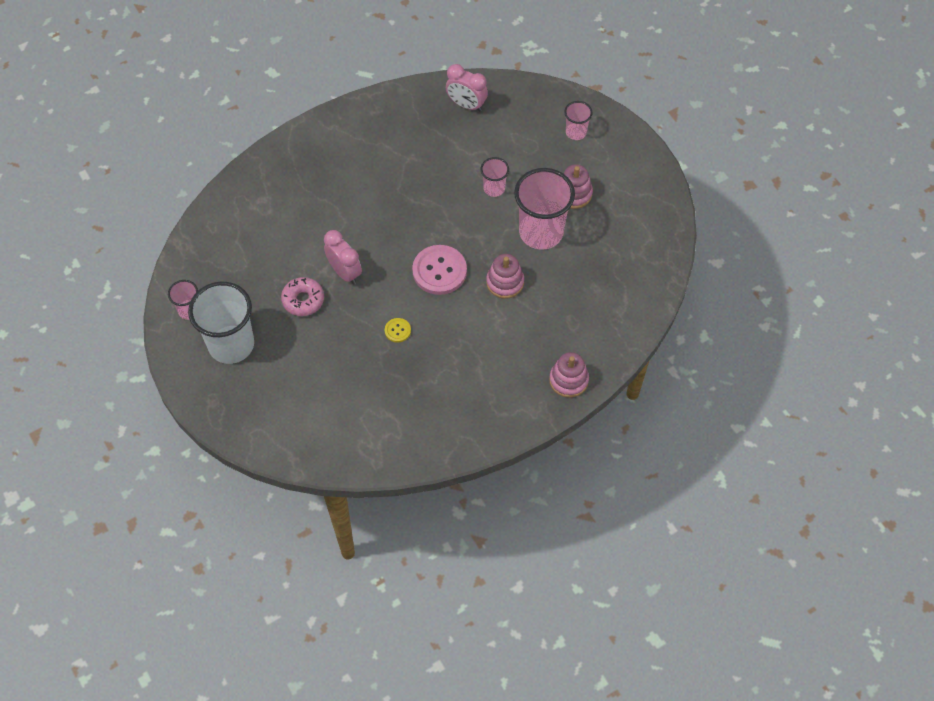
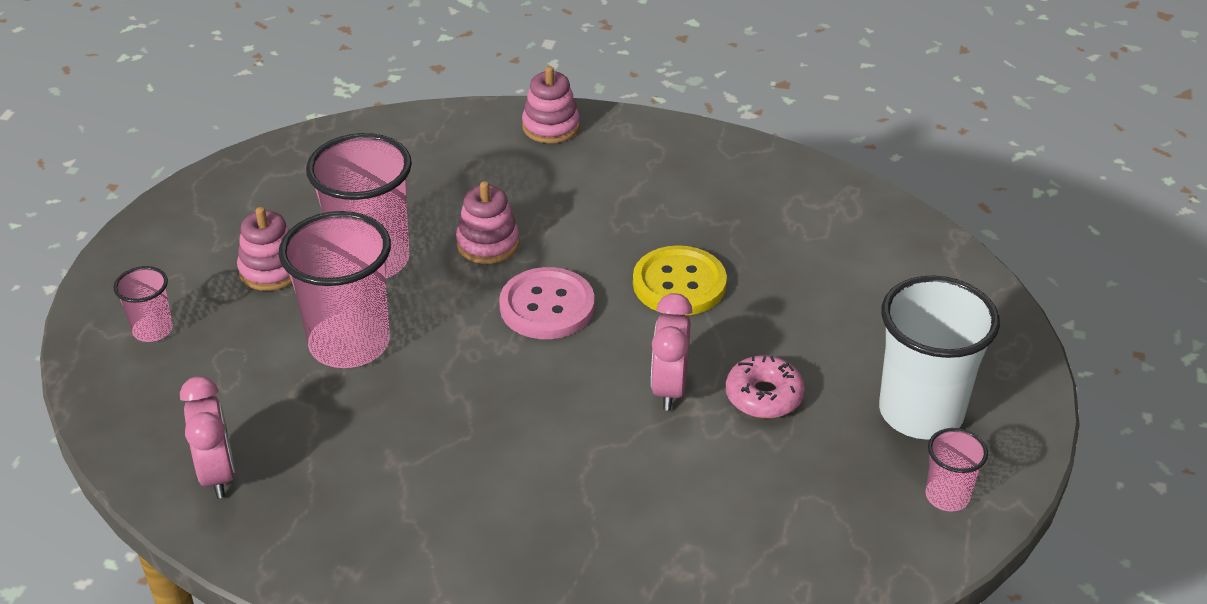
camera: 135 degrees left, 20 degrees down
(397, 330) = (679, 284): yellow button -> yellow button, size x2.11
(494, 188) = (349, 344): pink cup -> pink cup, size x2.02

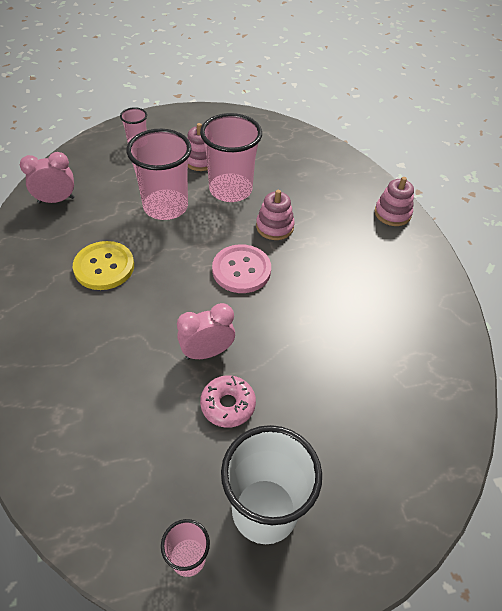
camera: 60 degrees right, 10 degrees up
(217, 474) = (56, 200): pink clock -> pink clock turned 150 degrees counterclockwise
(679, 284) = (301, 323): yellow button -> yellow button (104, 267)

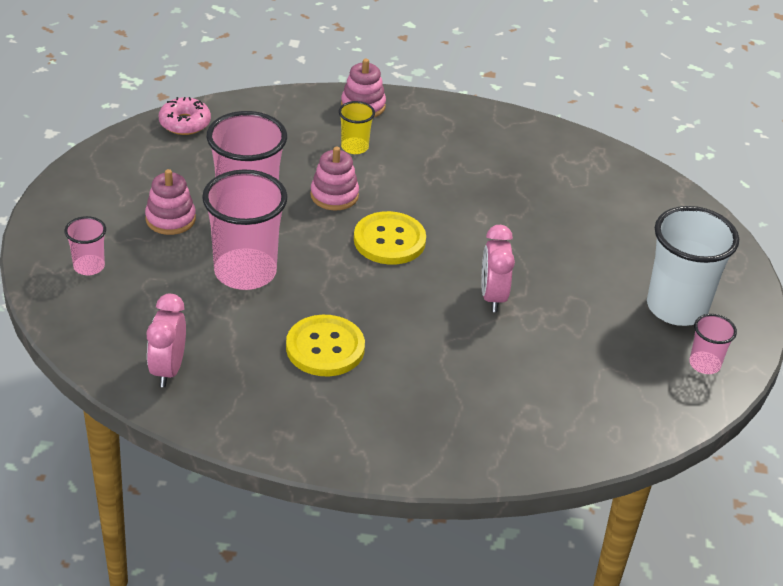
camera: 70 degrees left, 10 degrees down
(228, 405) = (562, 300): pink donut -> pink donut (185, 123)
(241, 270) = (389, 240): pink button -> yellow button
(339, 222) = (354, 147): none -> yellow cup

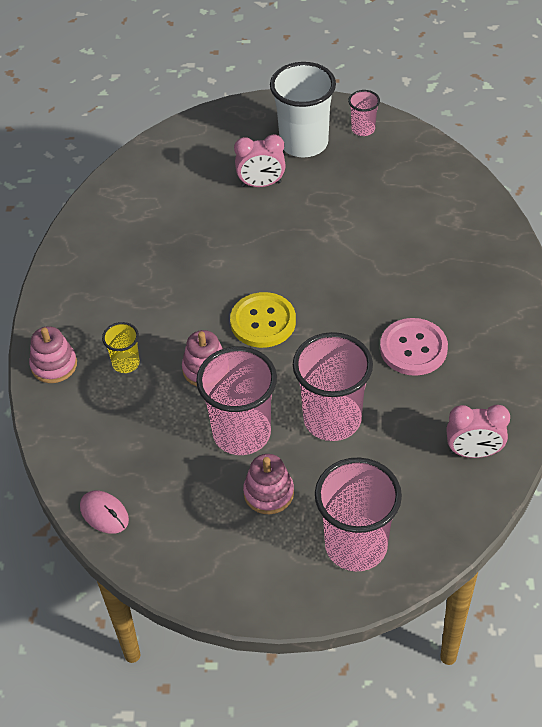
camera: 90 degrees left, 10 degrees up
(89, 266) = (356, 545): pink cup -> pink cup, size x2.02
(185, 123) = (104, 513): pink donut -> pink mouse
(325, 348) = (413, 348): yellow button -> pink button
(492, 297) = (320, 248): pink clock -> pink clock (261, 184)

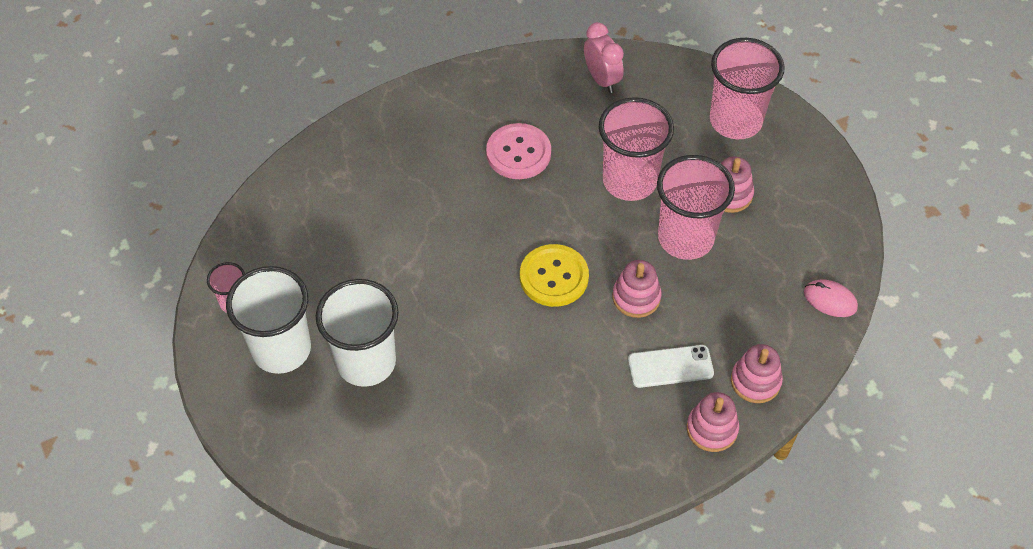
camera: 120 degrees left, 5 degrees up
(71, 415) = (755, 381): none -> pink stacking toy
(104, 513) = (830, 300): pink mouse -> pink mouse turned 75 degrees counterclockwise
(126, 363) = (670, 366): yellow cup -> white phone
(261, 184) = (366, 362): pink clock -> white cup

